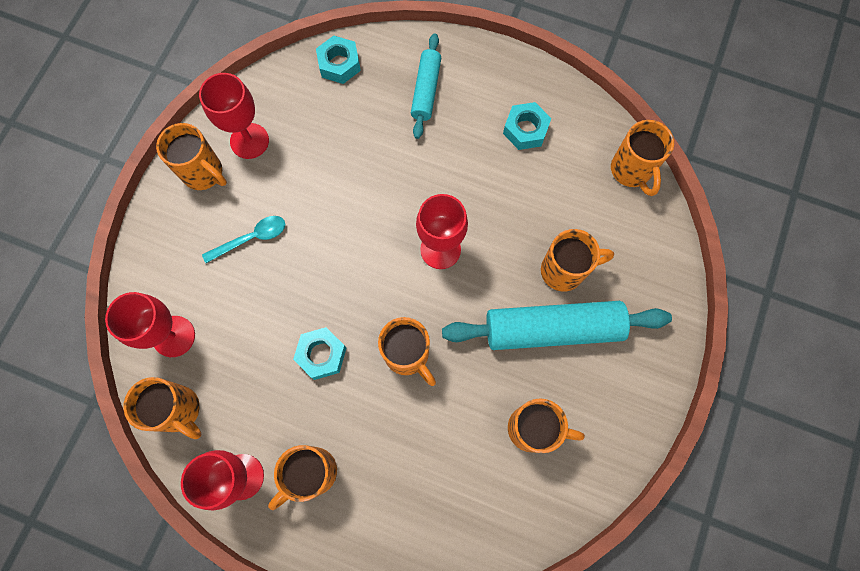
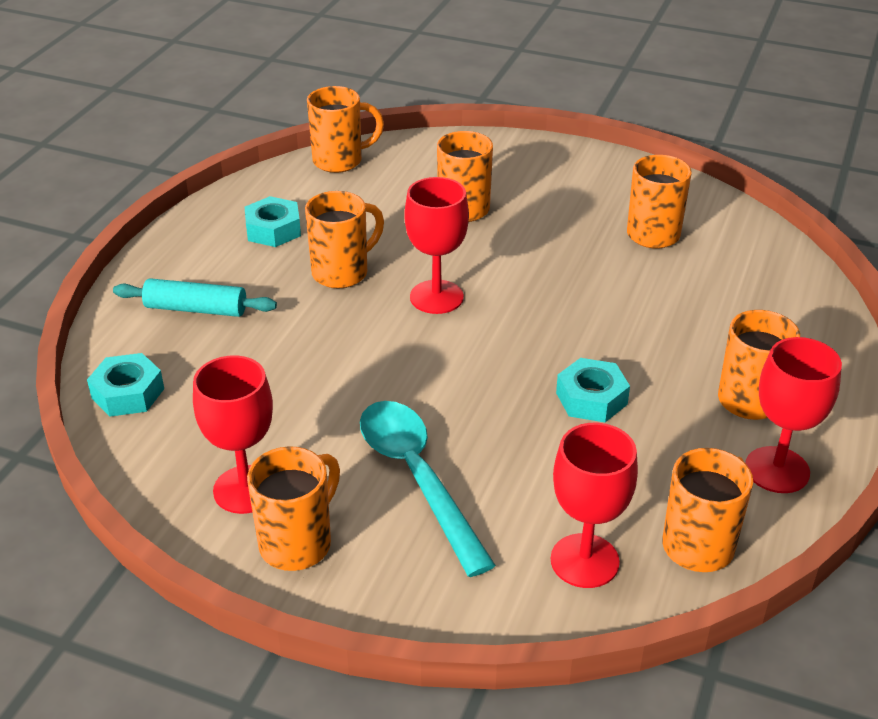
camera: 90 degrees left, 35 degrees down
(251, 238) = (417, 478): turquoise spoon -> turquoise spoon, size x1.74
(407, 355) = (581, 323): orange mug -> orange mug (342, 273)
(552, 329) = (535, 217): turquoise rolling pin -> none

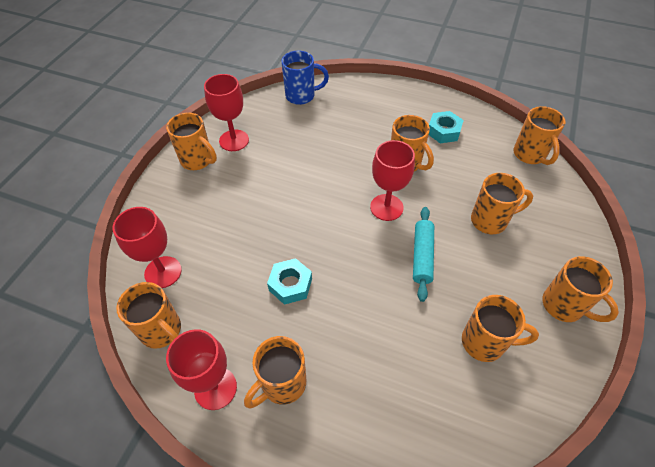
camera: 90 degrees right, 15 degrees up
(128, 393) = (301, 96): turquoise nut -> blue mug
(196, 309) = (366, 110): turquoise rolling pin -> turquoise rolling pin (422, 256)
(417, 478) = (233, 202): turquoise spoon -> none
(593, 173) = (564, 306): none -> orange mug

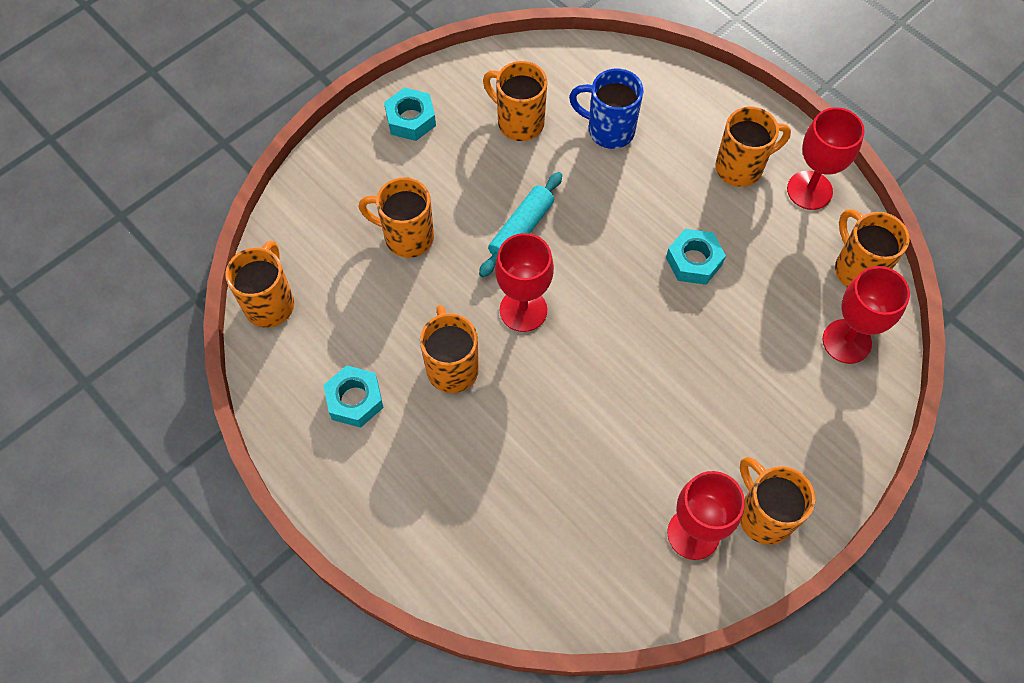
camera: 155 degrees left, 10 degrees up
(301, 96) = (537, 592): blue mug -> blue mug (609, 130)
(564, 306) = (411, 119): orange mug -> turquoise nut

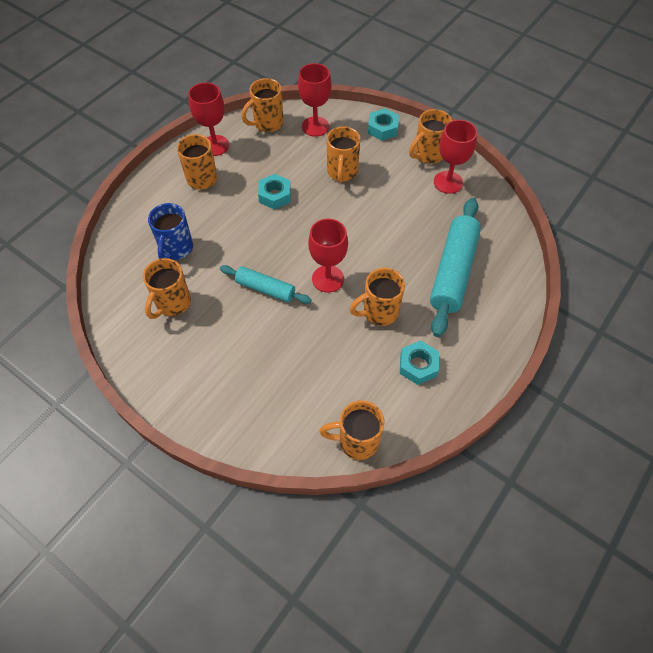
camera: 100 degrees left, 5 degrees down
(407, 237) = (282, 359): orange mug -> orange mug (342, 172)
(411, 119) = (174, 377): turquoise nut -> turquoise nut (382, 128)
(503, 490) = (453, 271): none -> turquoise rolling pin

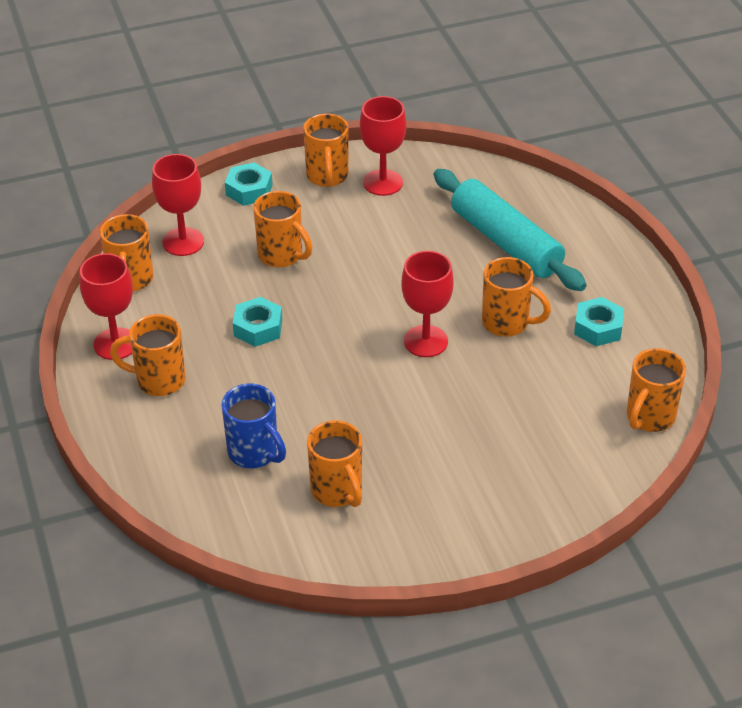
camera: 55 degrees left, 15 degrees down
(265, 289) = (391, 399): turquoise rolling pin -> none
(379, 312) = (507, 323): orange mug -> orange mug turned 75 degrees counterclockwise

